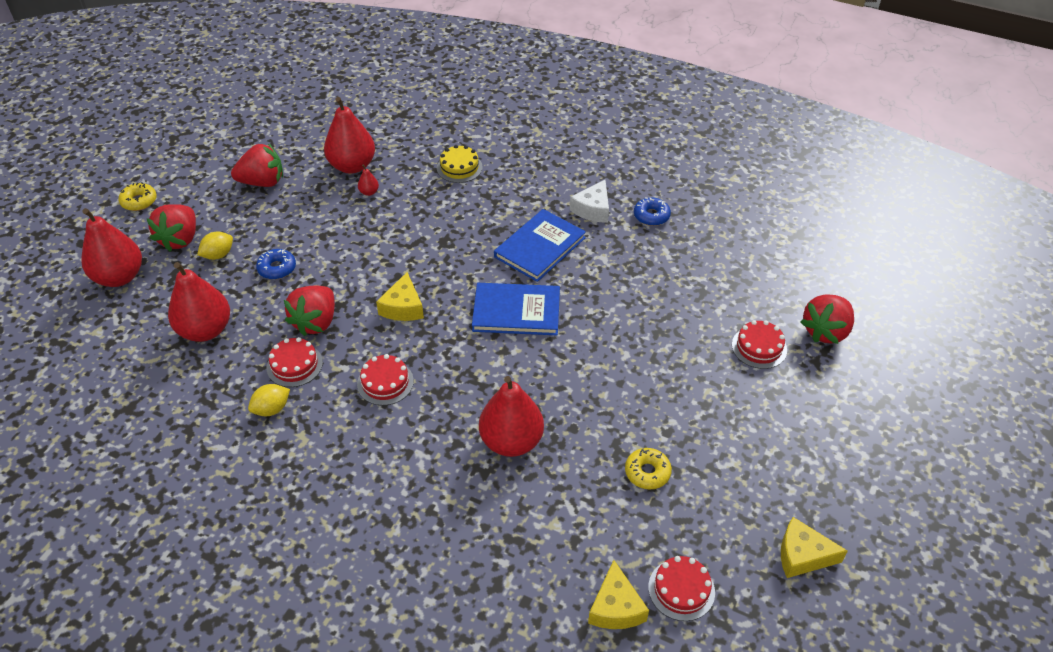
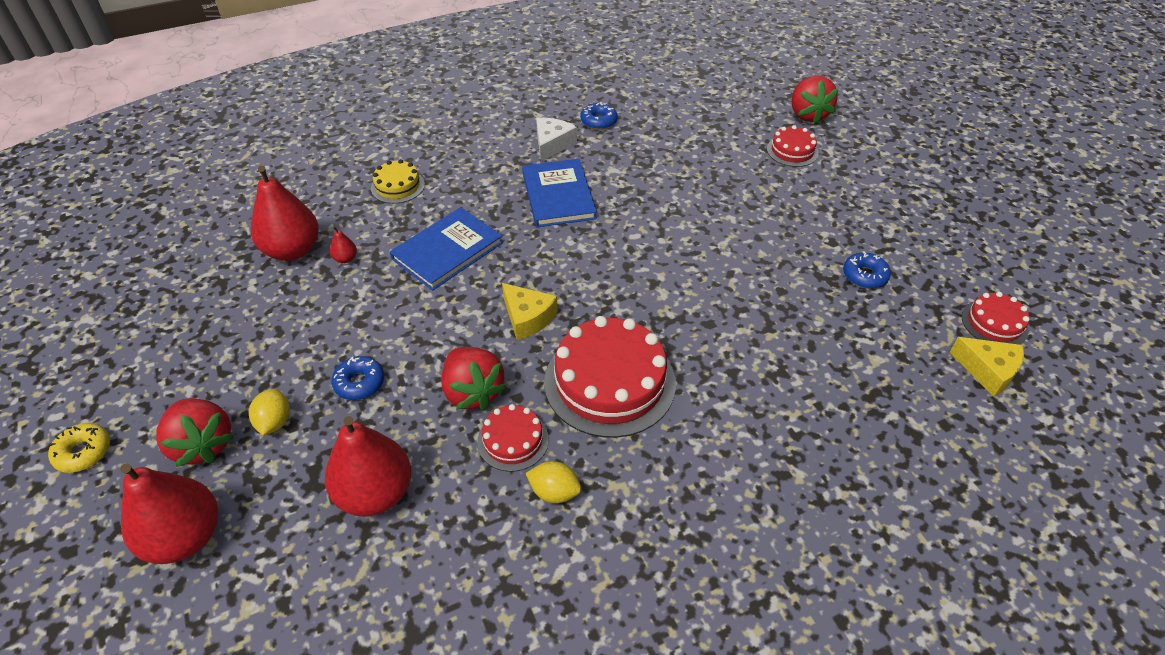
camera: 50 degrees left, 0 degrees up
(262, 182) = (216, 327): red strawberry -> none
(272, 409) = (554, 492): yellow lemon -> yellow lemon turned 75 degrees counterclockwise
(385, 382) = (609, 382): red cake -> red cake, size x1.95
(511, 441) = (762, 335): red pear -> none
(516, 311) = (616, 250): blue book -> blue book (447, 251)
(593, 209) = (552, 144): white cheese -> white cheese turned 135 degrees counterclockwise
(647, 472) = (864, 276): yellow donut -> blue donut
(802, 555) = (1004, 244): yellow cheese -> none

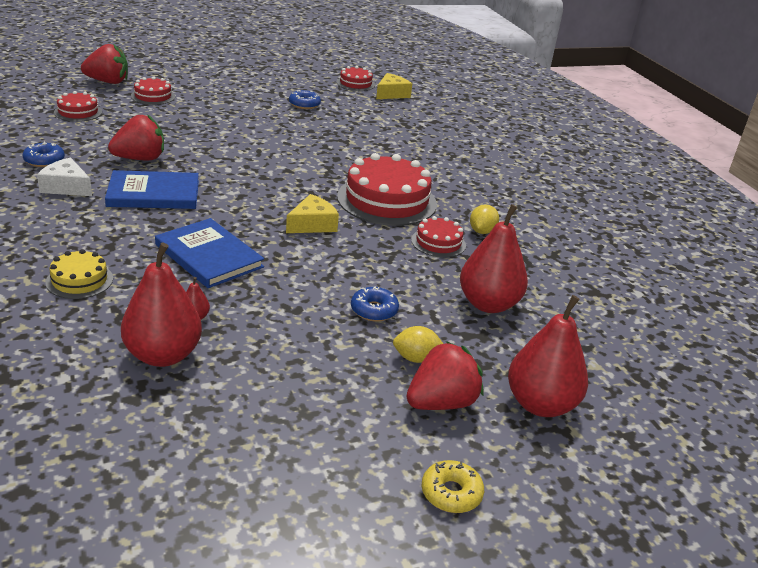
camera: 90 degrees left, 15 degrees down
(473, 392) = (390, 255): red strawberry -> red strawberry (140, 159)
(715, 114) = (78, 112): none -> red cake

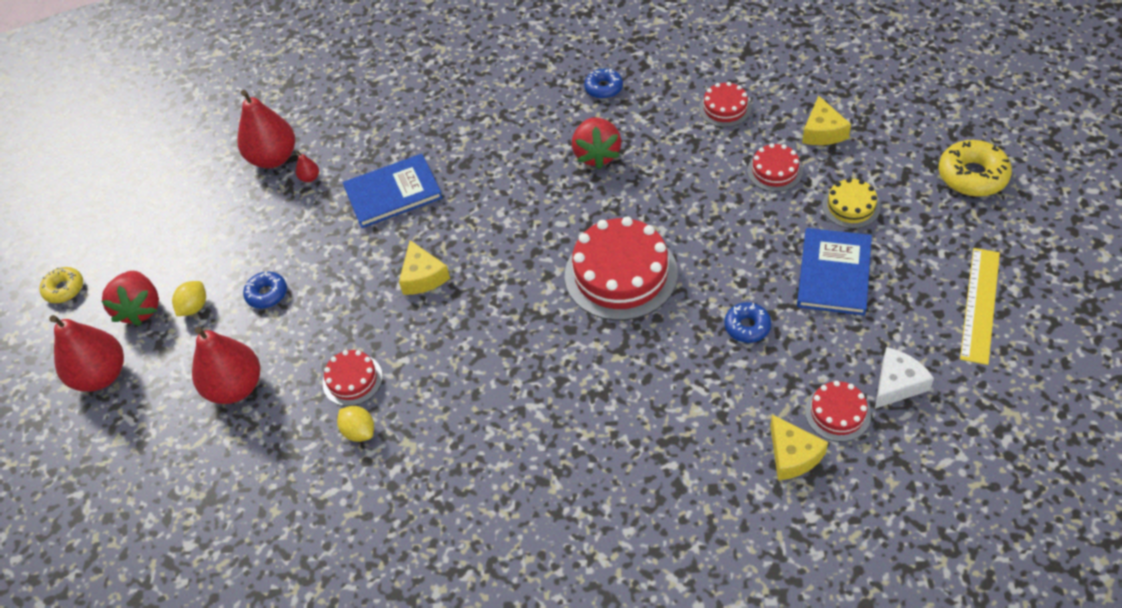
camera: 120 degrees right, 20 degrees up
(66, 187) = (544, 104): white cheese -> white cheese (897, 384)
(79, 280) = (386, 115): yellow cake -> yellow cake (851, 206)
(108, 82) = (822, 132): red strawberry -> yellow cheese
(151, 46) = (972, 176): none -> yellow donut
(153, 194) = (517, 162): blue book -> blue book (833, 273)
(259, 51) = (980, 304): none -> yellow ruler
(387, 200) = (454, 356): red cake -> red cake (621, 274)

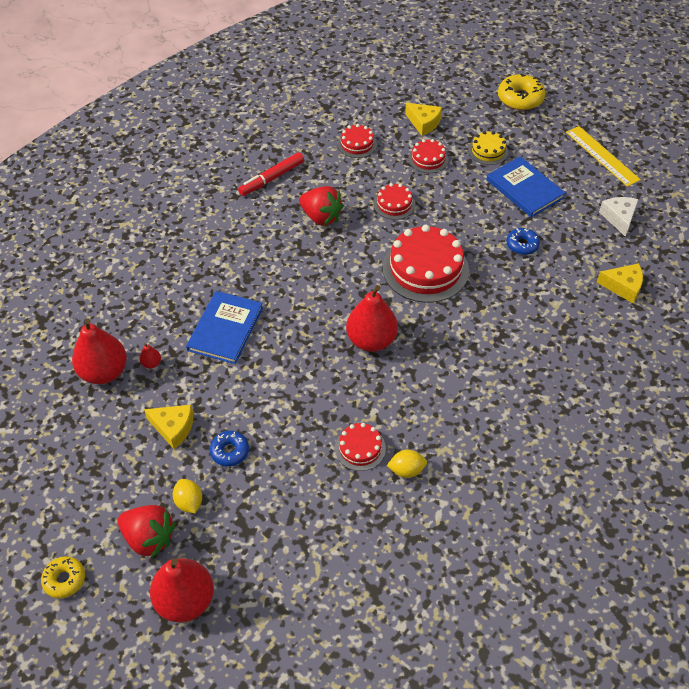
camera: 55 degrees left, 0 degrees up
(235, 387) = (293, 519): red pear -> red pear (371, 340)
(423, 277) = (317, 359): yellow cheese -> yellow cheese (173, 428)
(603, 88) = (272, 178): blue donut -> red marker
(837, 413) = (614, 251): red cake -> red cake (394, 204)

